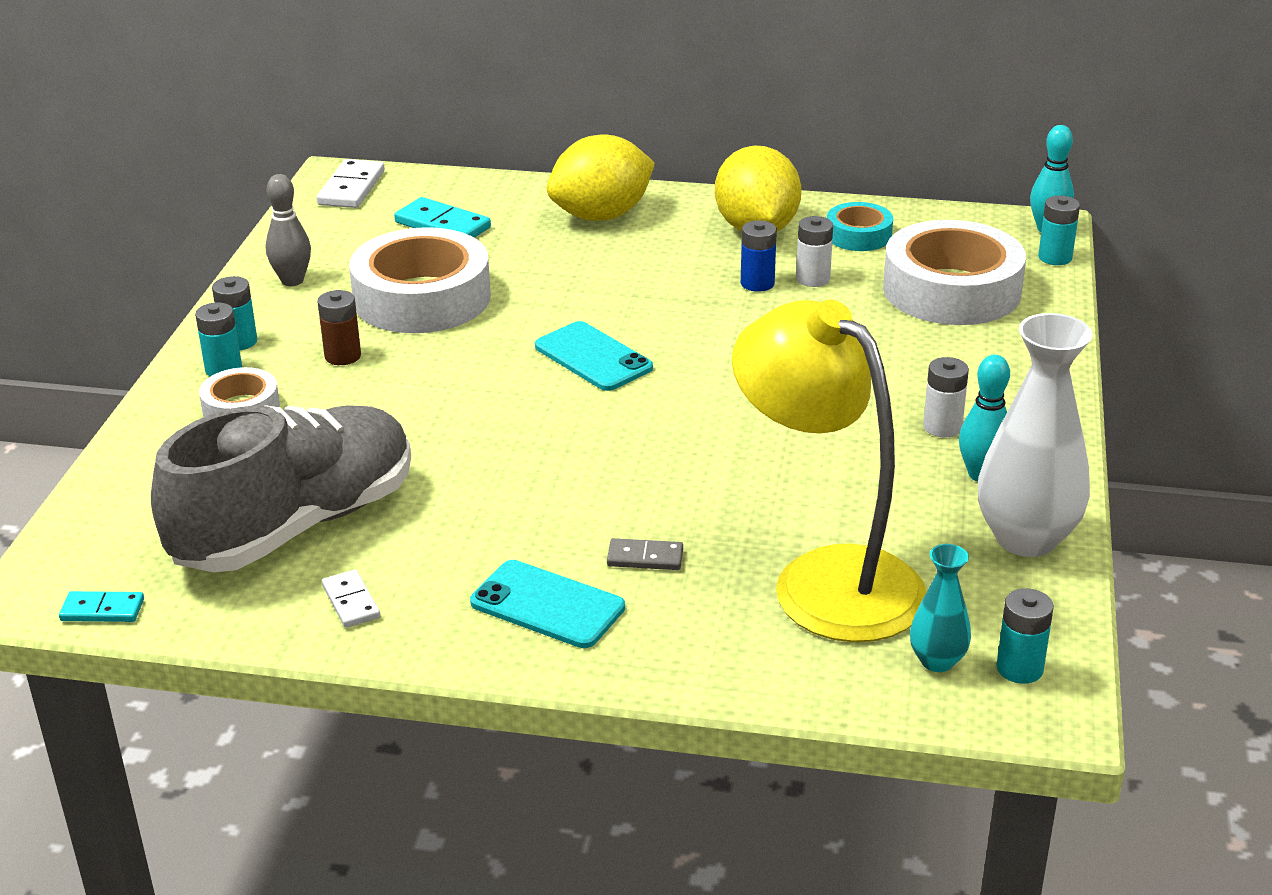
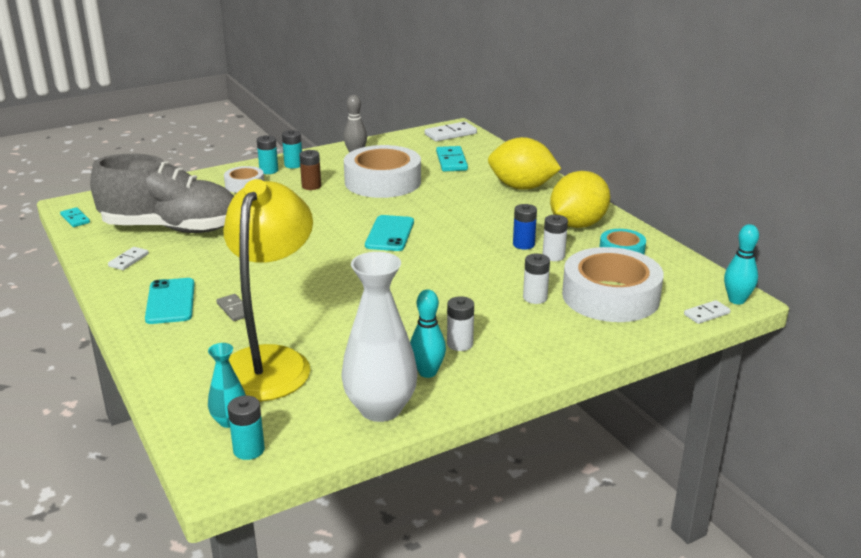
camera: 50 degrees right, 5 degrees down
(896, 334) = (535, 298): none -> white battery
(1055, 257) = (706, 314): turquoise battery -> white domino

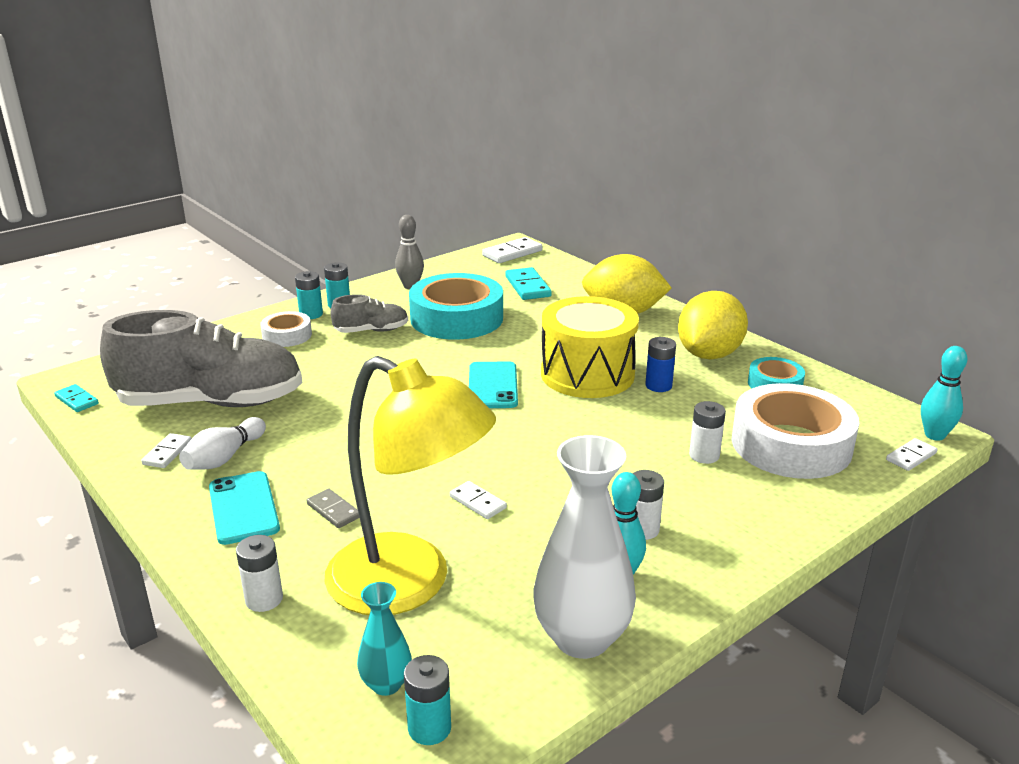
camera: 10 degrees left, 0 degrees up
(168, 267) = (224, 458): none -> white bowling pin
(270, 362) = (409, 584): yellow lamp -> yellow lamp turned 120 degrees clockwise
(311, 186) = (371, 331): brown battery -> grey shoe
(343, 314) = (478, 502): none -> white domino
(382, 181) = (456, 318): white tape -> turquoise tape
(469, 231) = (587, 374): none -> yellow drum
(553, 256) = (700, 397): white battery -> white battery (264, 599)

